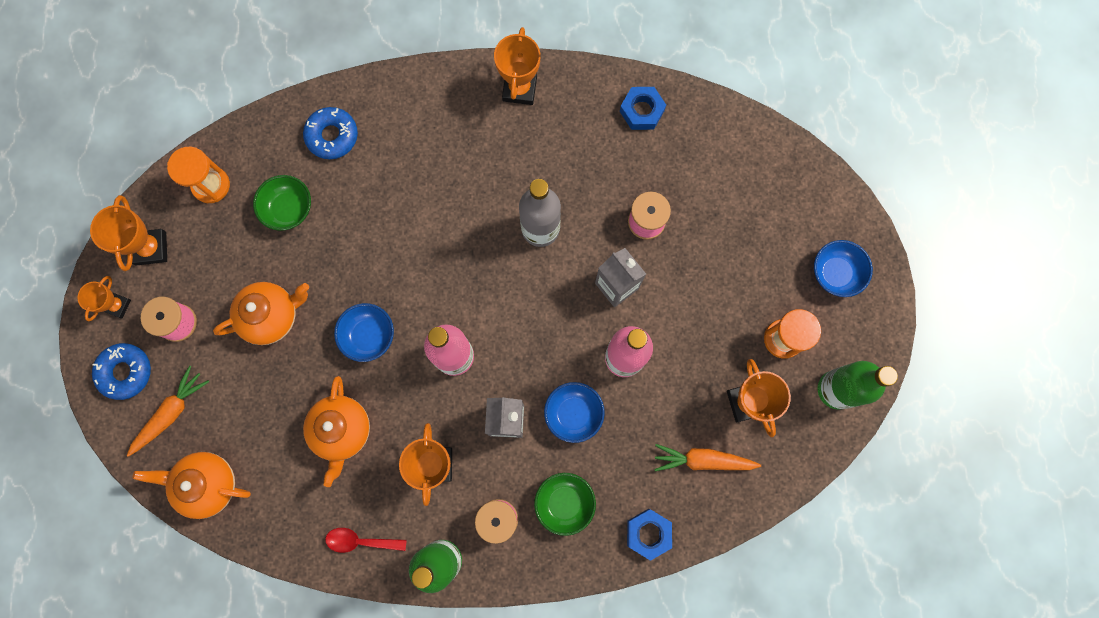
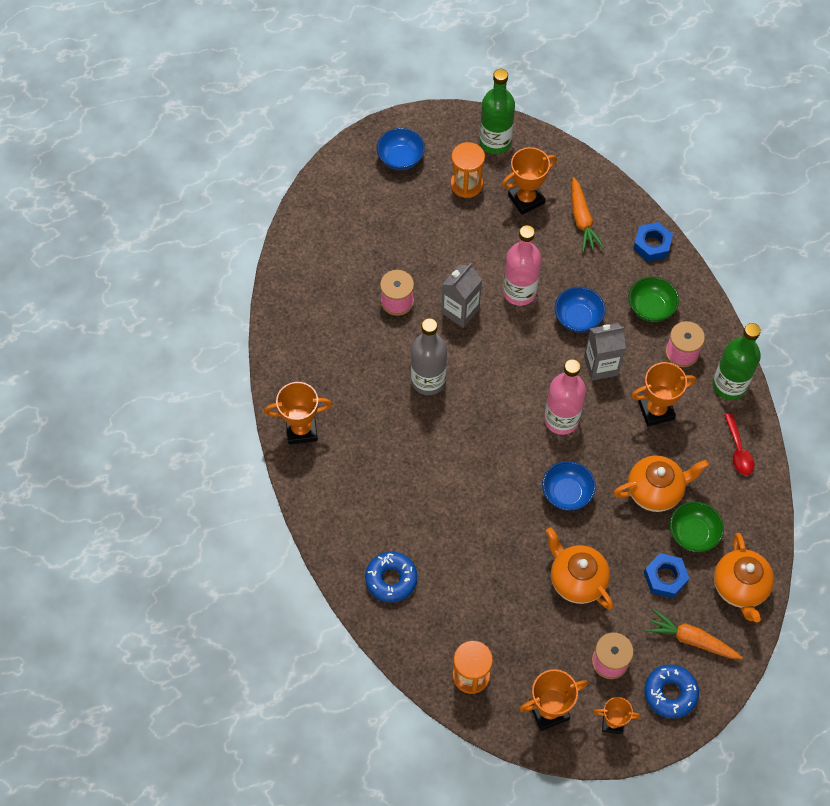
camera: 105 degrees left, 15 degrees down
(288, 209) = (473, 596): green bowl -> green bowl (693, 534)
(642, 111) = (297, 326): blue nut -> blue nut (665, 577)

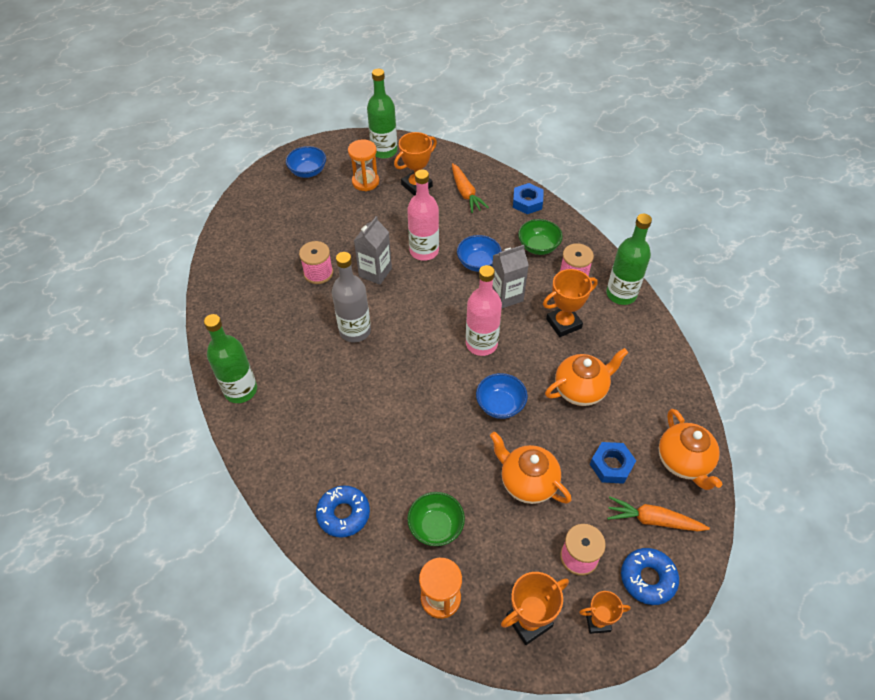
camera: 10 degrees left, 10 degrees down
(301, 430) = (240, 390): orange trophy -> green bottle
(693, 534) = (626, 421): green bowl -> green bowl (436, 527)
(738, 450) = (645, 344): red spoon -> none

